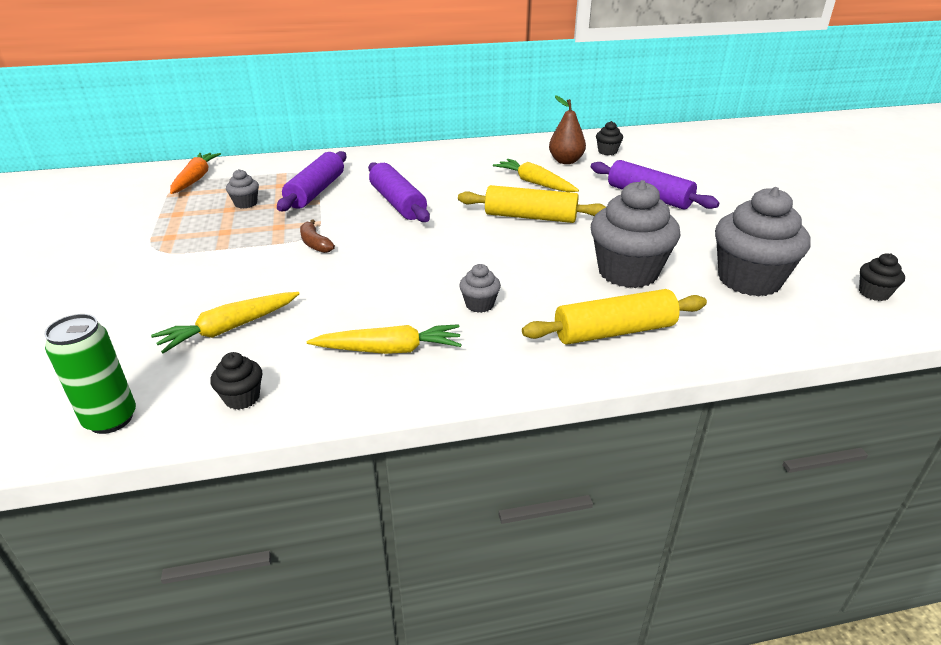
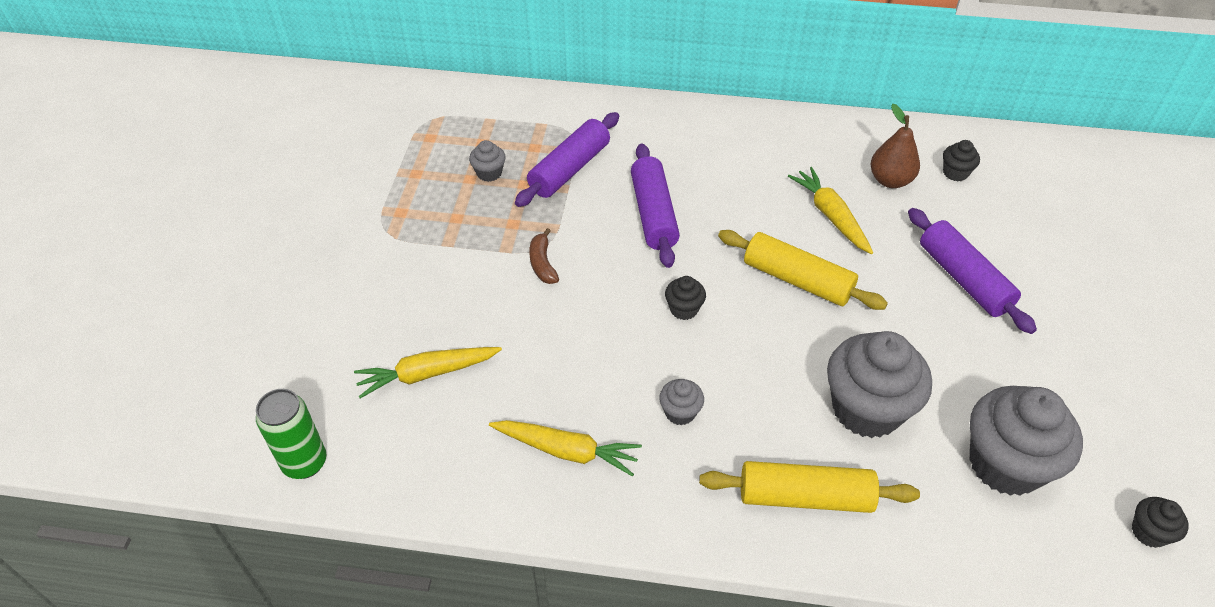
camera: 20 degrees right, 15 degrees up
(195, 179) = (447, 113): orange carrot -> none
(242, 398) = (417, 472): black cupcake -> black cupcake (684, 309)

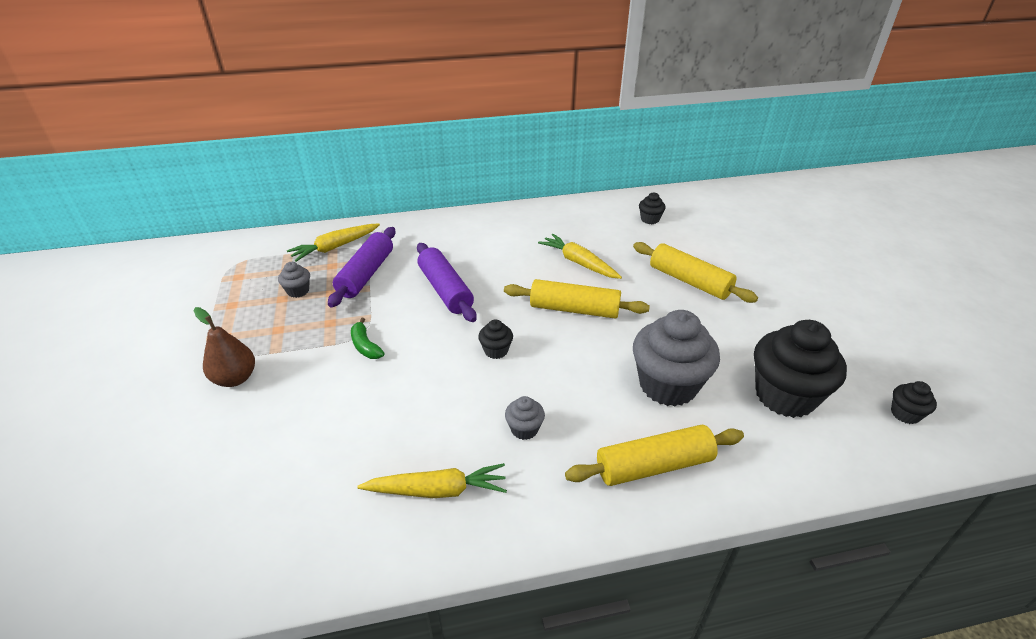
camera: 20 degrees left, 10 degrees down
(305, 462) = (171, 583): green can -> none
(427, 374) = (283, 462): yellow carrot -> yellow carrot (335, 247)
(542, 263) = (365, 346): brown banana -> green banana
(890, 180) = (609, 232): brown pear -> brown pear (235, 378)
(963, 279) = (689, 281): purple rolling pin -> yellow rolling pin
(1005, 464) = (785, 396): grey cupcake -> black cupcake

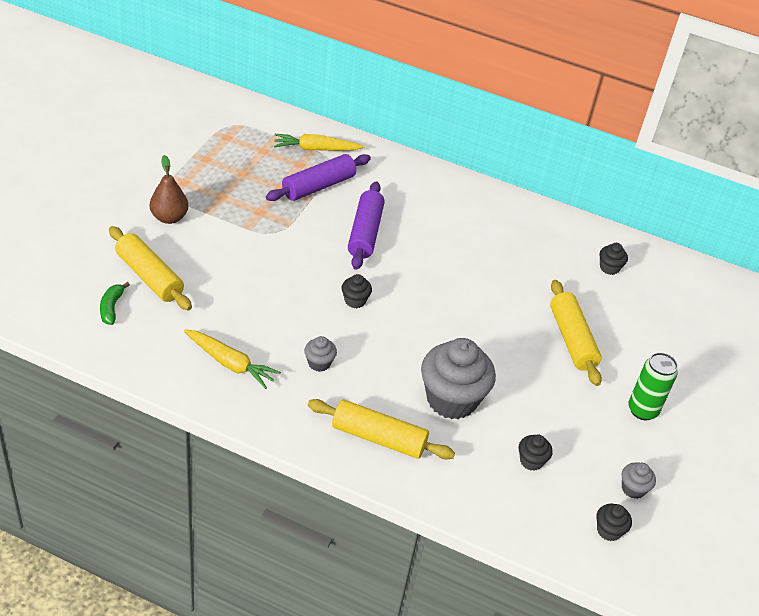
camera: 30 degrees right, 5 degrees up
(298, 291) = (259, 173): grey cupcake -> grey cupcake (633, 489)
(365, 346) = (269, 243): green banana -> green banana (111, 308)
(574, 309) = (447, 305): yellow rolling pin -> yellow rolling pin (149, 276)
(578, 262) = (496, 270): yellow carrot -> none
(785, 396) = (531, 461): black cupcake -> black cupcake, size x0.45
(796, 303) = (642, 410): none -> green can

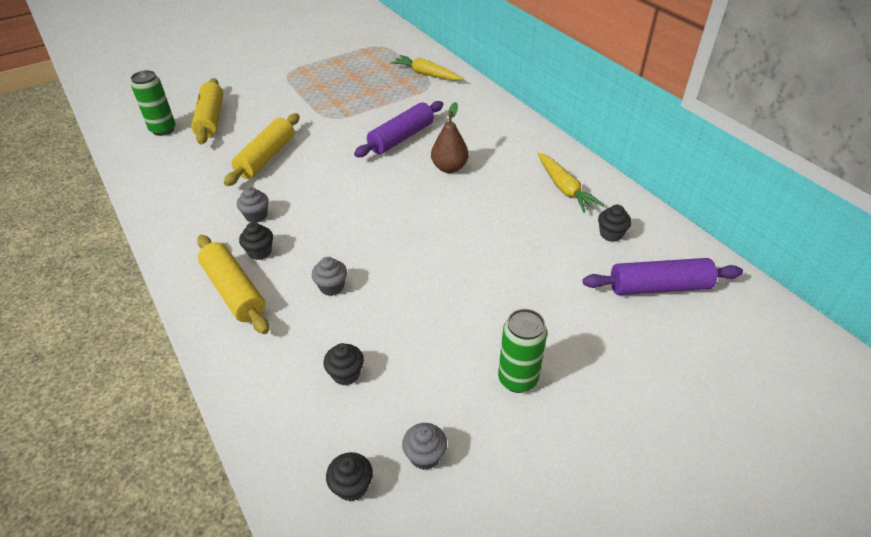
camera: 40 degrees right, 0 degrees up
(111, 308) = (163, 130): green banana -> green can
(169, 217) = (268, 88): brown pear -> brown pear (449, 168)
(230, 363) = (193, 192): yellow carrot -> yellow carrot (564, 188)
(318, 186) = (400, 98): purple rolling pin -> purple rolling pin (659, 287)
(355, 300) = (337, 181): black cupcake -> black cupcake (260, 252)
(451, 399) = (331, 287): grey cupcake -> grey cupcake, size x0.45
(572, 339) = (505, 282): yellow rolling pin -> yellow rolling pin (266, 157)

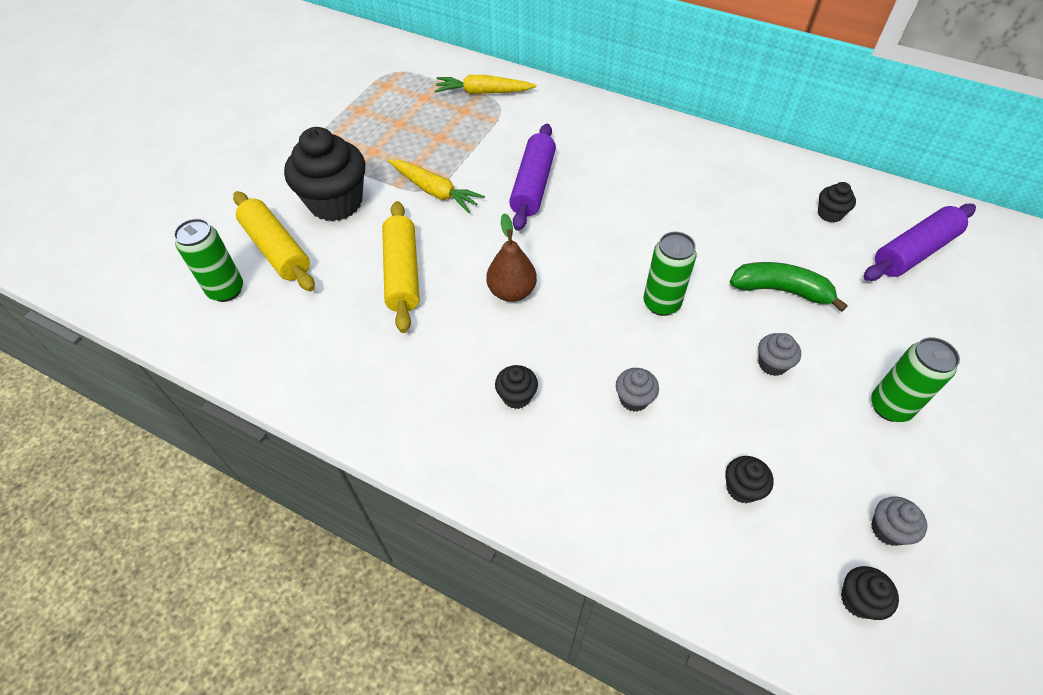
camera: 30 degrees left, 10 degrees up
(234, 291) = (536, 458): yellow rolling pin -> none
(256, 216) = (467, 353): grey cupcake -> grey cupcake (772, 364)
(269, 106) = (336, 202): none -> black cupcake
(413, 239) = (661, 303): none -> green can
(449, 168) = (617, 202): brown pear -> brown pear (511, 291)
(513, 267) = (781, 290): none -> green banana
(564, 188) = (747, 180): yellow carrot -> yellow carrot (435, 191)

